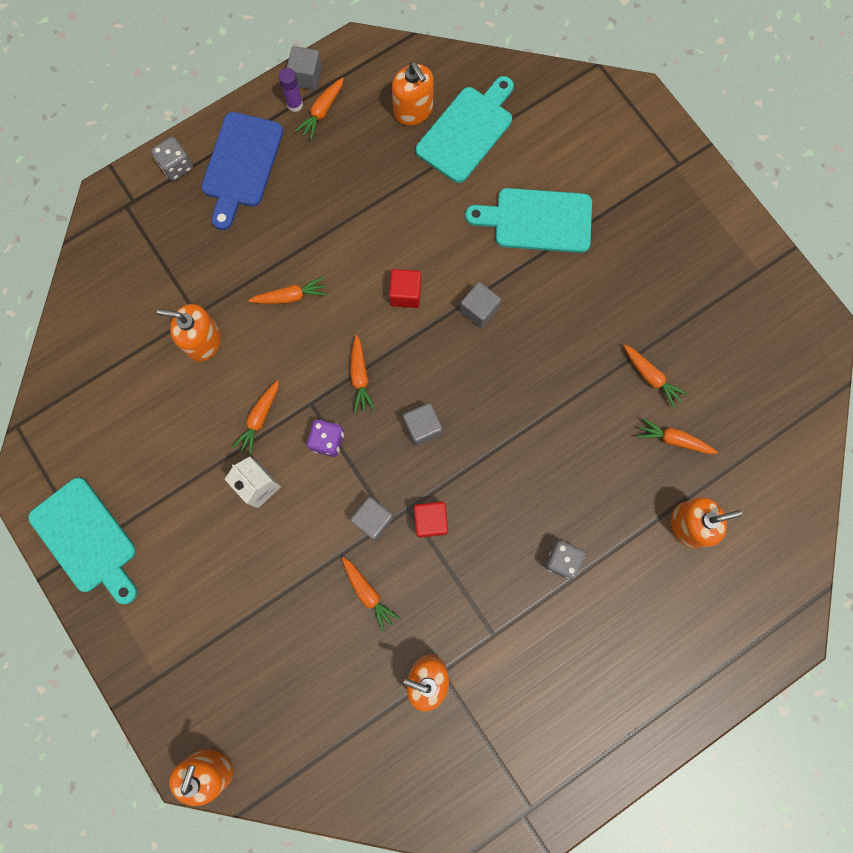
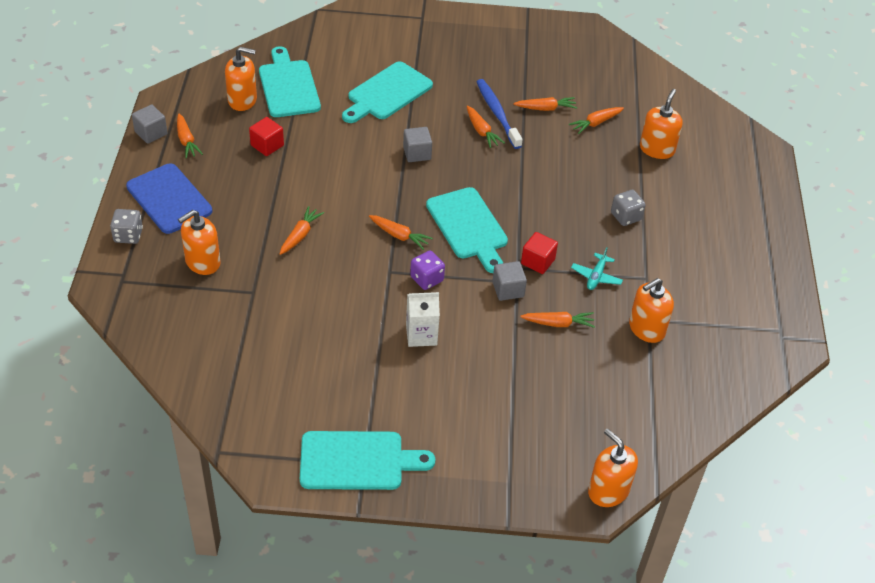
camera: 55 degrees left, 30 degrees down
(203, 341) = (278, 300): orange soap dispenser -> orange soap dispenser (202, 262)
(259, 419) = (371, 305): orange carrot -> orange carrot (481, 131)
(295, 104) = (163, 150): purple glue stick -> none
(405, 294) = (366, 179): red cube -> red cube (267, 145)
(422, 427) = (468, 227): grey cube -> turquoise cutting board
(456, 587) = (596, 276): none -> turquoise plane
(600, 339) = (497, 114): none -> blue toothbrush

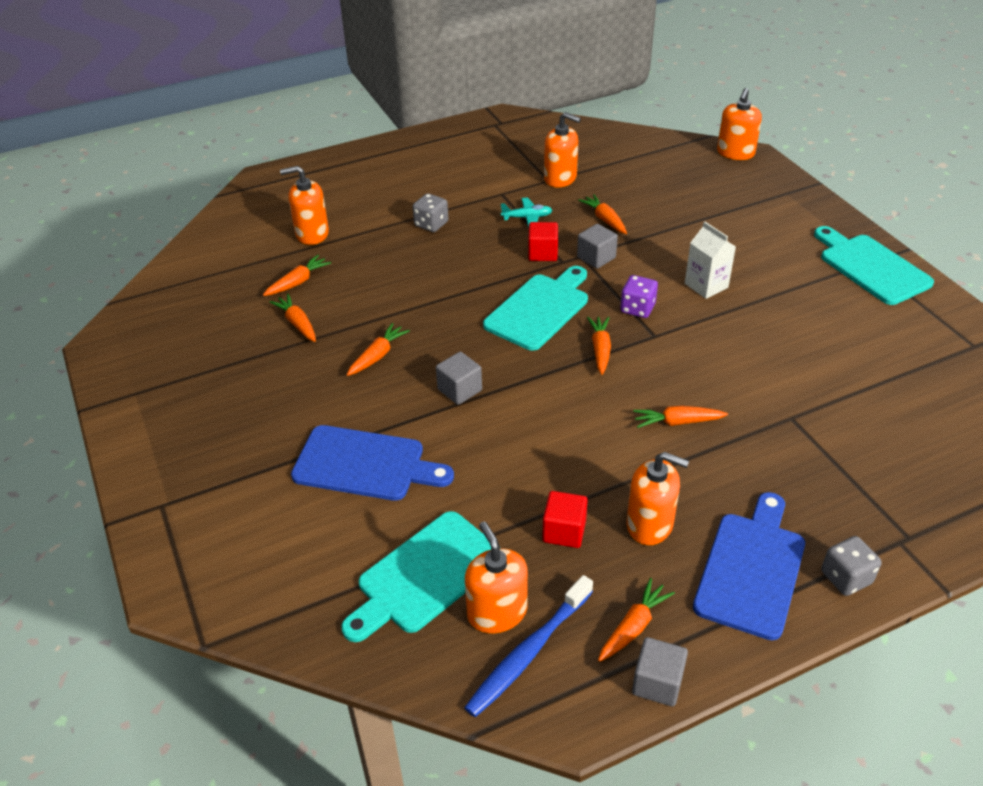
camera: 115 degrees left, 5 degrees down
(202, 262) = (802, 481): orange soap dispenser -> orange soap dispenser (650, 524)
(387, 93) = (365, 464): turquoise cutting board -> blue cutting board
(497, 114) = (335, 355): blue toothbrush -> blue toothbrush (529, 652)
(595, 123) = (298, 282): orange carrot -> orange carrot turned 75 degrees counterclockwise

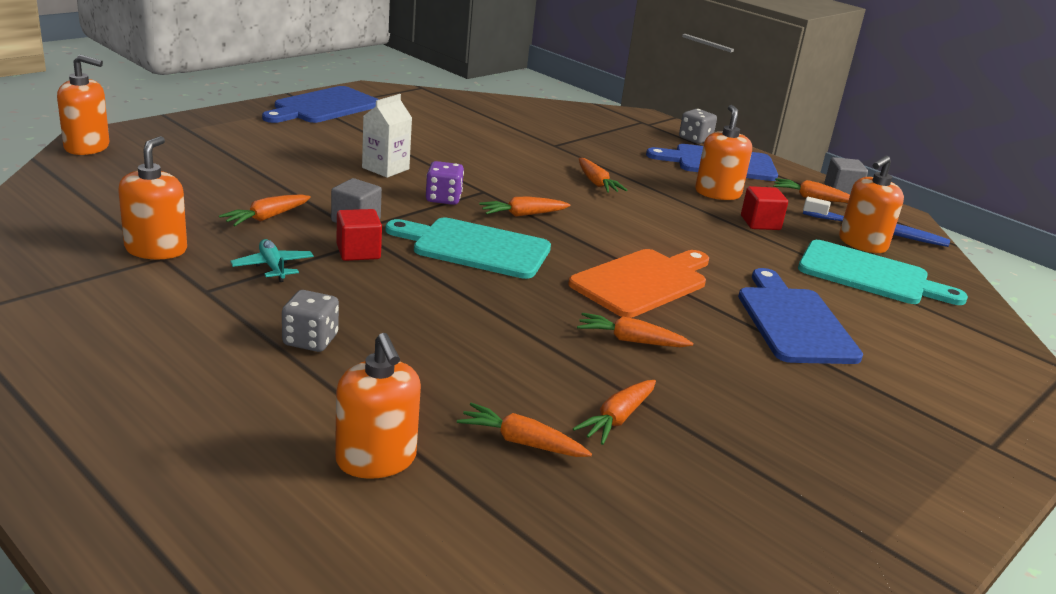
camera: 115 degrees left, 15 degrees down
(459, 390) = (643, 282): grey cube -> orange cutting board
(871, 267) = (323, 107): turquoise cutting board -> blue cutting board

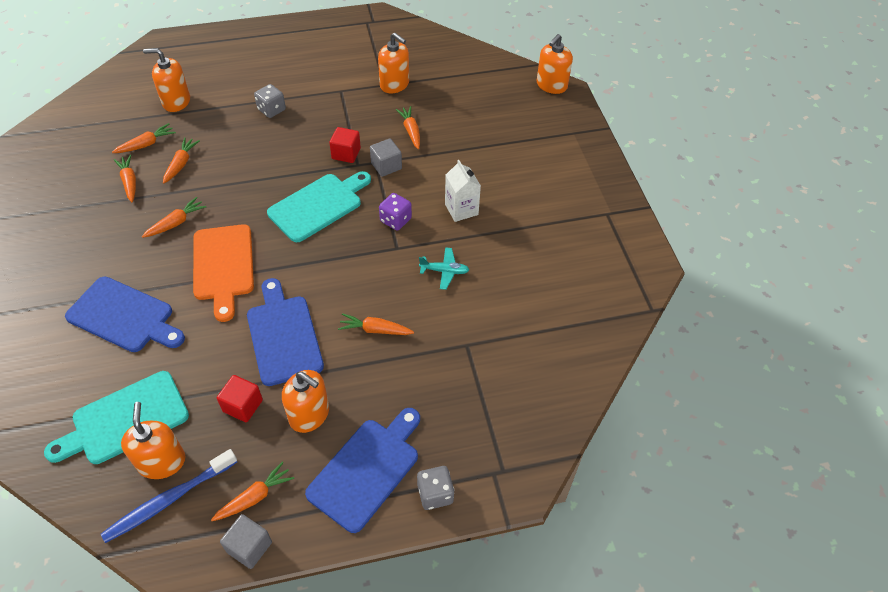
camera: 125 degrees right, 25 degrees up
(273, 267) = (350, 117): turquoise plane -> turquoise plane (444, 271)
(323, 107) = (606, 218): blue cutting board -> blue cutting board (283, 336)
(523, 215) = (348, 252): orange carrot -> orange carrot (181, 164)

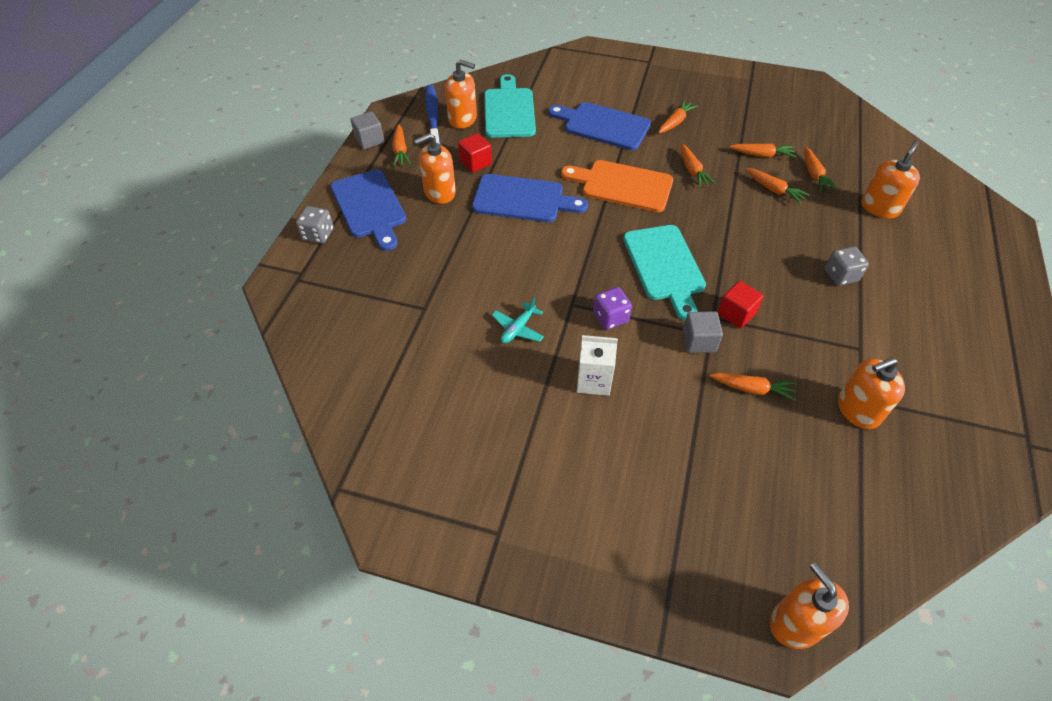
camera: 120 degrees right, 0 degrees up
(124, 316) = (603, 125): blue cutting board -> blue cutting board turned 60 degrees clockwise
(375, 330) = (487, 254): orange carrot -> orange carrot (675, 122)

